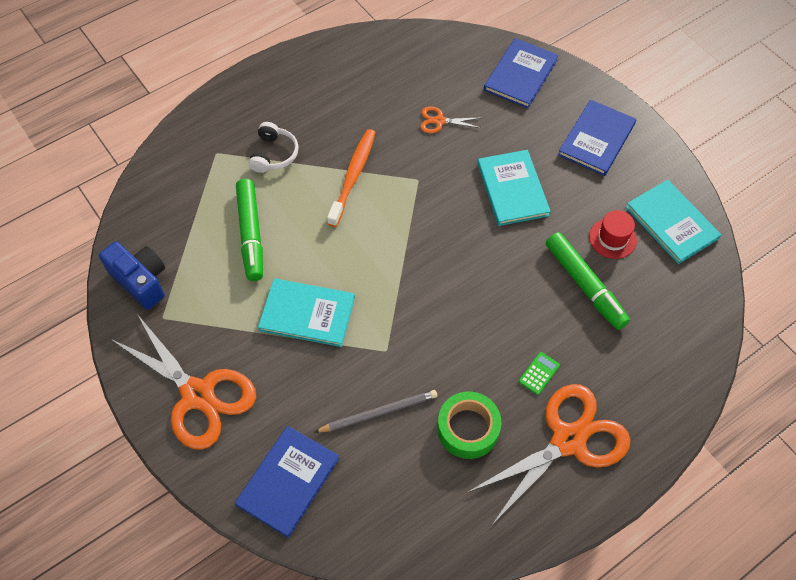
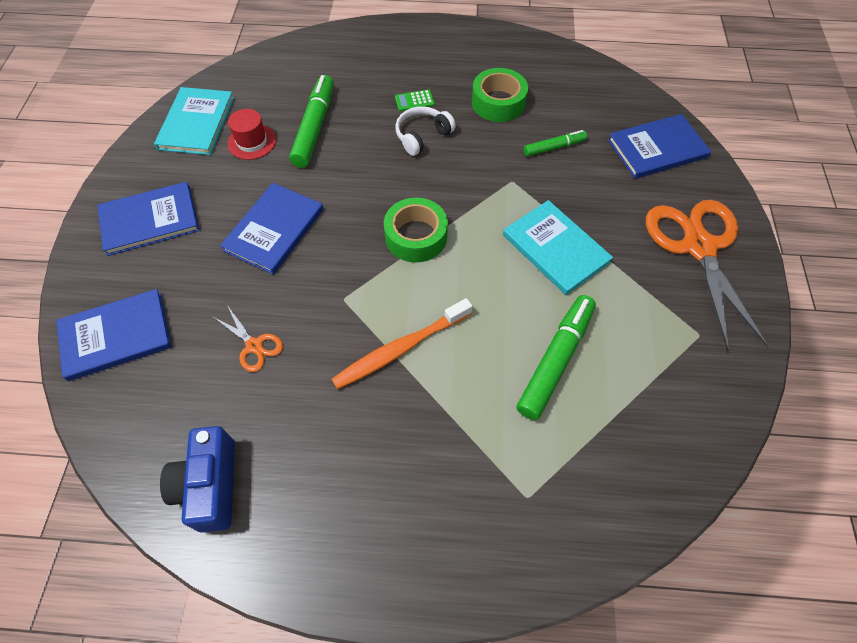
camera: 140 degrees left, 0 degrees up
(140, 281) = (706, 389): blue camera -> blue camera (210, 486)
(274, 154) = (461, 441): white headphones -> white headphones (422, 136)
(379, 412) = (554, 147): grey pencil -> green marker
(414, 252) = (416, 236): none -> green tape
(512, 189) = (274, 230): turquoise book -> blue book
(568, 440) = (438, 60): orange scissors -> none

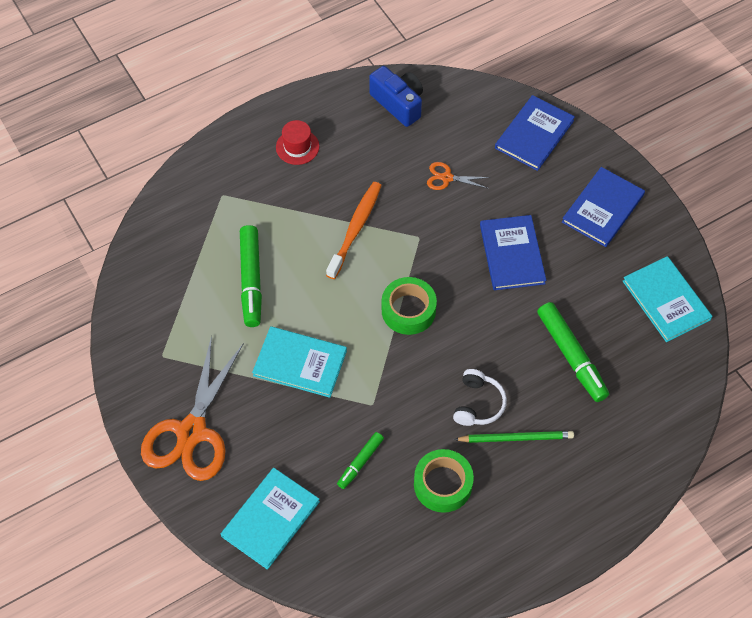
camera: 145 degrees right, 0 degrees up
(252, 142) = (605, 311): red hat -> red hat (297, 147)
(414, 101) = (516, 438): green calculator -> green pencil
(657, 149) = (270, 519): blue book -> turquoise book
(698, 247) = (192, 432): orange scissors -> orange scissors turned 60 degrees clockwise

